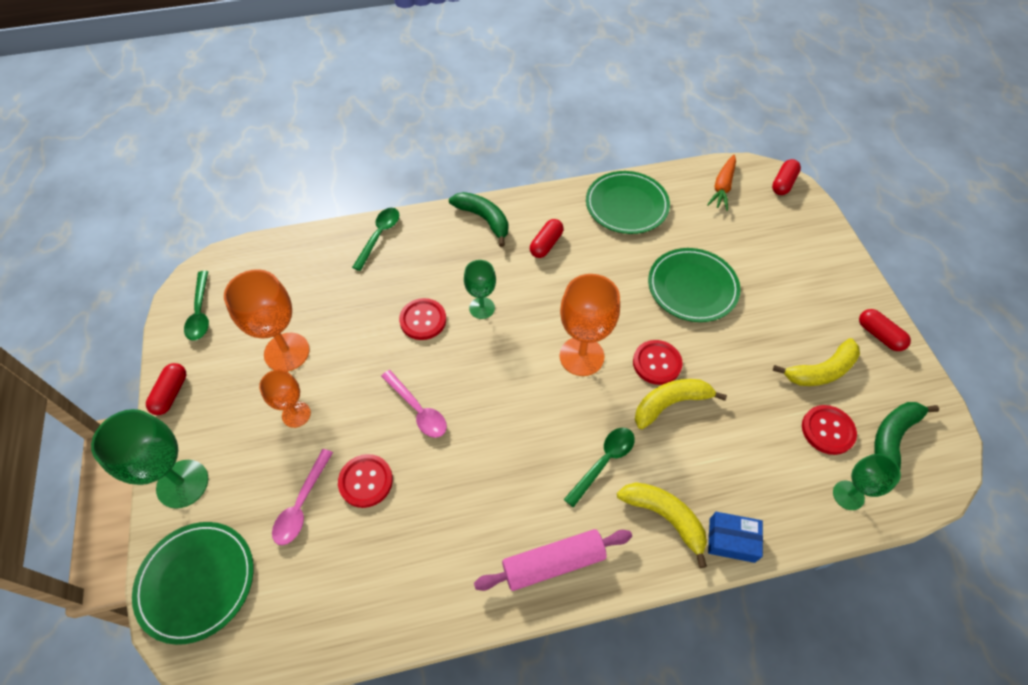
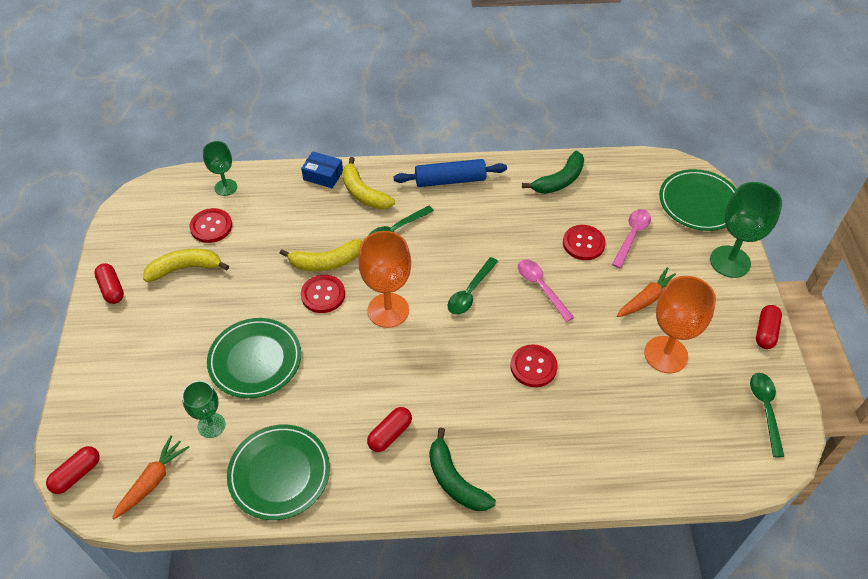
camera: 170 degrees left, 5 degrees down
(296, 414) = (647, 299): orange goblet -> orange carrot
(379, 236) = (581, 476): green spoon -> green spoon (470, 292)
(482, 308) = (473, 370): green goblet -> green goblet (211, 425)
(553, 563) = (450, 180): pink rolling pin -> blue rolling pin
(893, 437) = (165, 215): green banana -> green banana (559, 180)

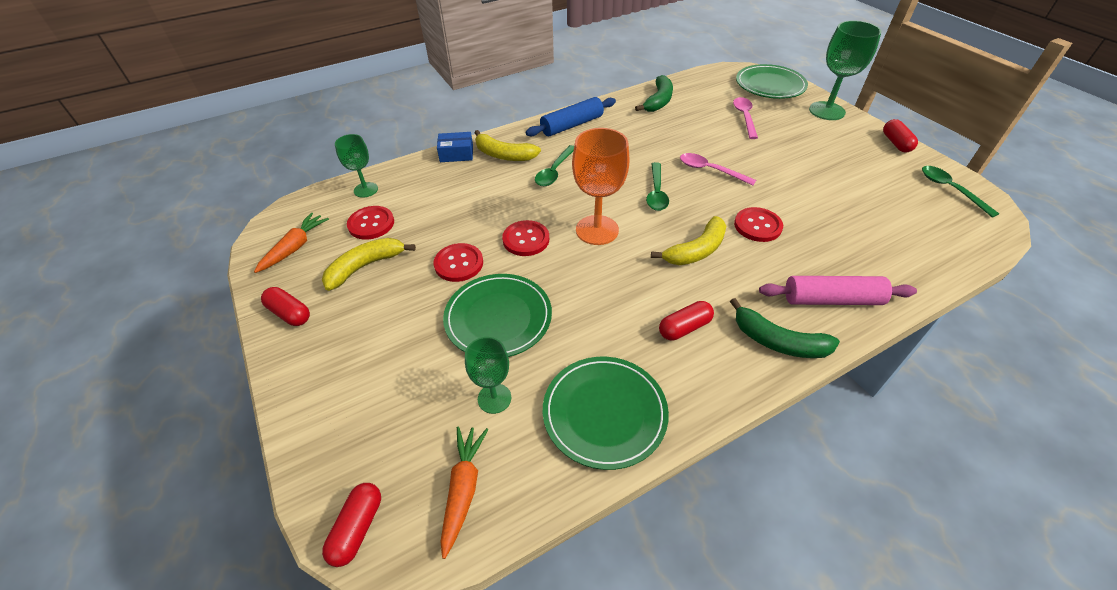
camera: 25 degrees left, 5 degrees down
(326, 262) = (508, 214): yellow banana -> yellow banana (696, 250)
(390, 434) = (684, 328): red capsule -> red capsule turned 45 degrees clockwise
(534, 466) = (831, 299): none -> pink rolling pin
(583, 243) = (714, 132): red button -> red button (459, 264)
(647, 299) = (795, 151): orange carrot -> orange carrot (295, 248)
(666, 354) = (846, 181): orange goblet -> none

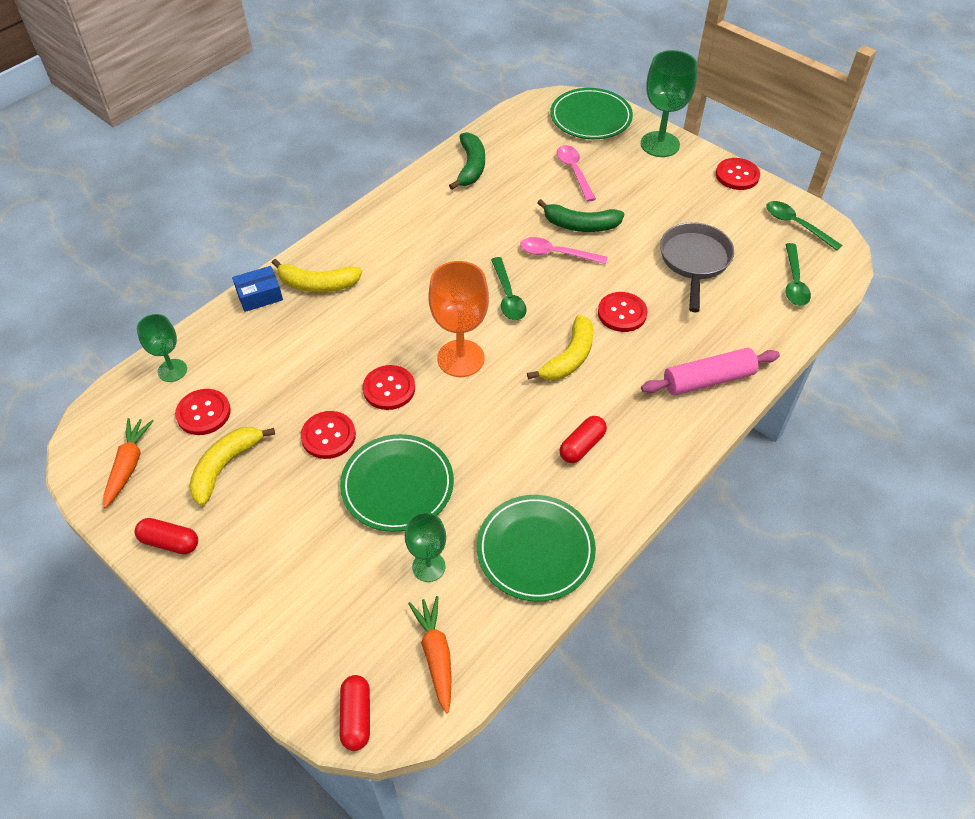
camera: 20 degrees left, 5 degrees up
(554, 171) = (386, 294): green spoon -> green spoon (794, 282)
(572, 125) = (381, 224): blue rolling pin -> none
(778, 341) = (670, 436): green banana -> green banana (580, 225)
(839, 199) = (694, 262): none -> grey pan
(896, 143) = (737, 175): red capsule -> red button

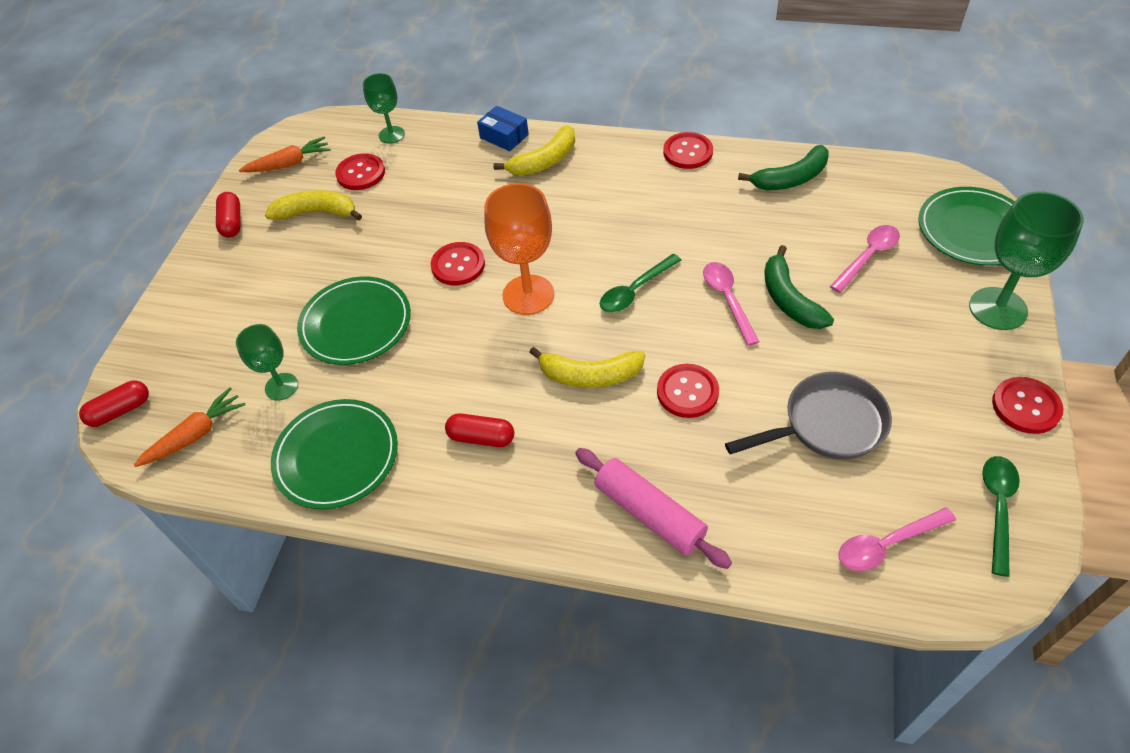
camera: 65 degrees right, 0 degrees up
(317, 284) = (544, 161): yellow banana -> yellow banana turned 105 degrees counterclockwise
(328, 436) = (382, 254): red button -> red button (687, 152)
(794, 282) = (887, 544): green spoon -> pink spoon

